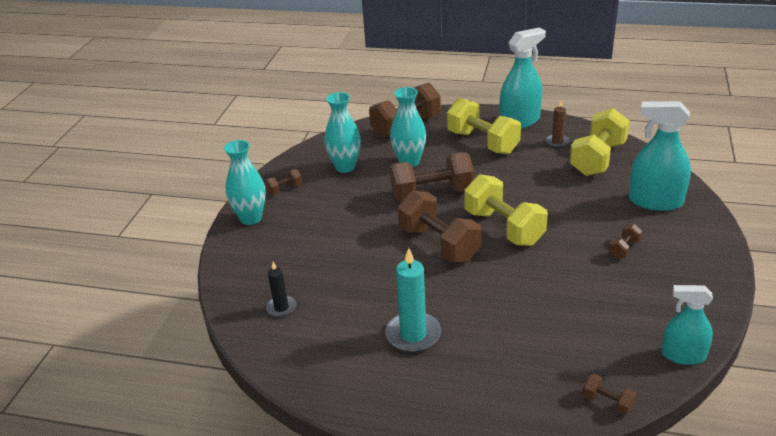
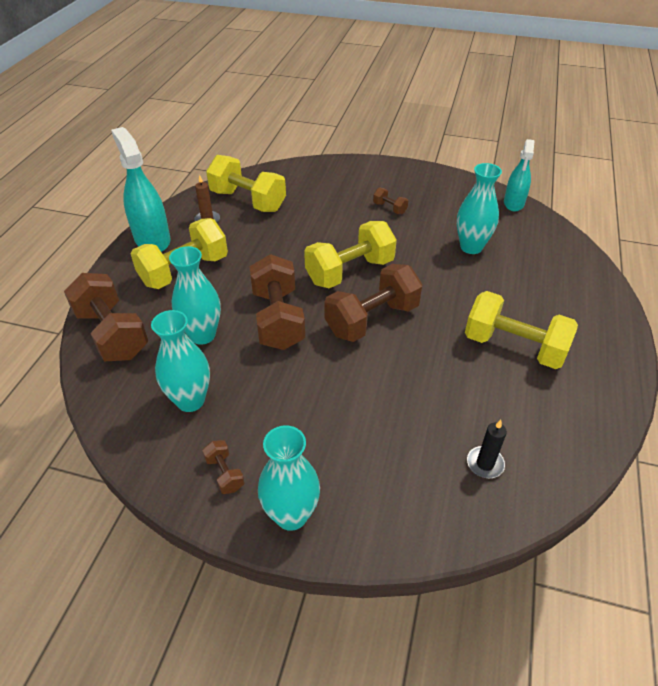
camera: 90 degrees left, 10 degrees up
(413, 334) = (514, 347): turquoise candle -> yellow dumbbell
(570, 311) = (471, 247): none -> turquoise vase
(607, 402) = (570, 244): brown dumbbell -> none
(655, 201) = (324, 182): turquoise spray bottle -> none

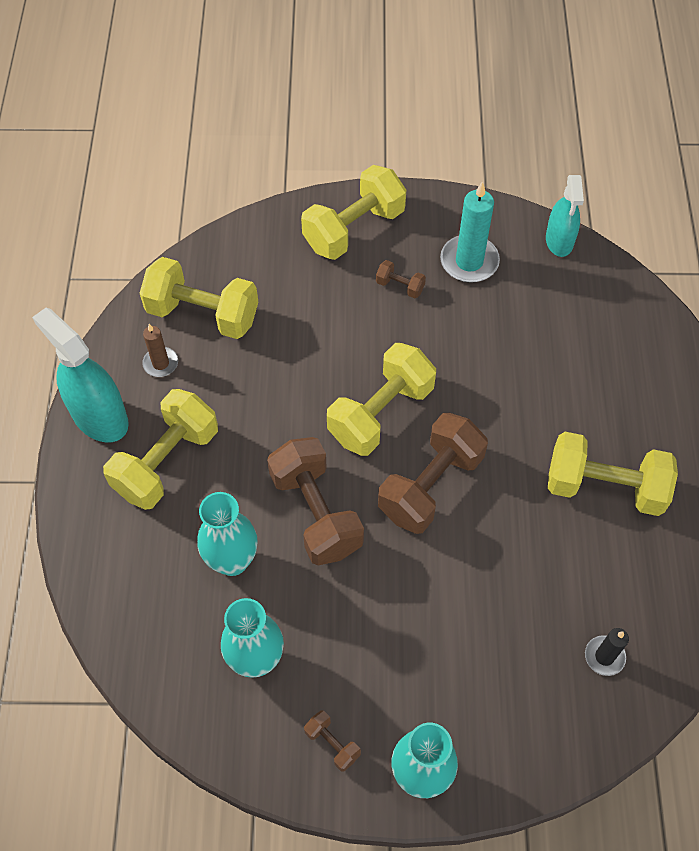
camera: 15 degrees left, 15 degrees up
(112, 334) = (118, 587): brown dumbbell -> none
(368, 176) = (354, 229): none -> yellow dumbbell
(444, 204) = (469, 261): none -> turquoise candle
(471, 247) = (521, 334): turquoise vase -> none

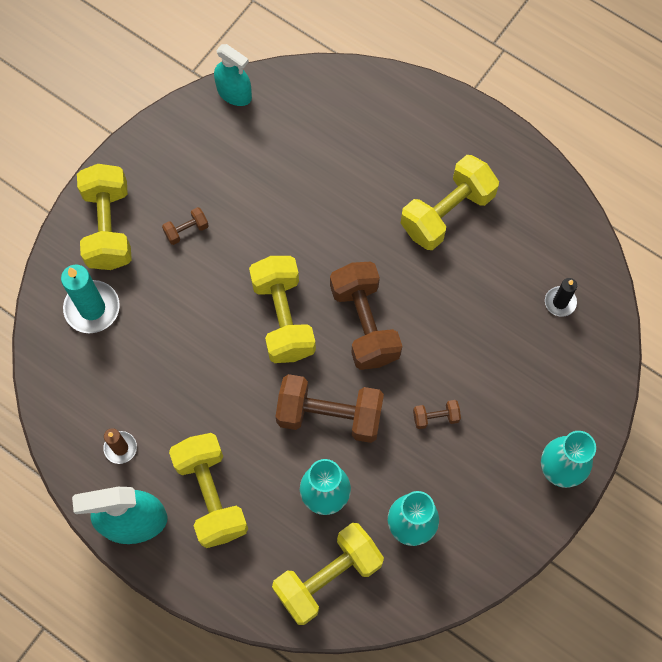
camera: 55 degrees left, 10 degrees up
(203, 314) = (99, 389): yellow dumbbell -> yellow dumbbell (328, 577)
(332, 744) = (502, 514): brown dumbbell -> brown dumbbell (435, 417)
(469, 261) = (203, 167): turquoise candle -> turquoise candle (92, 308)

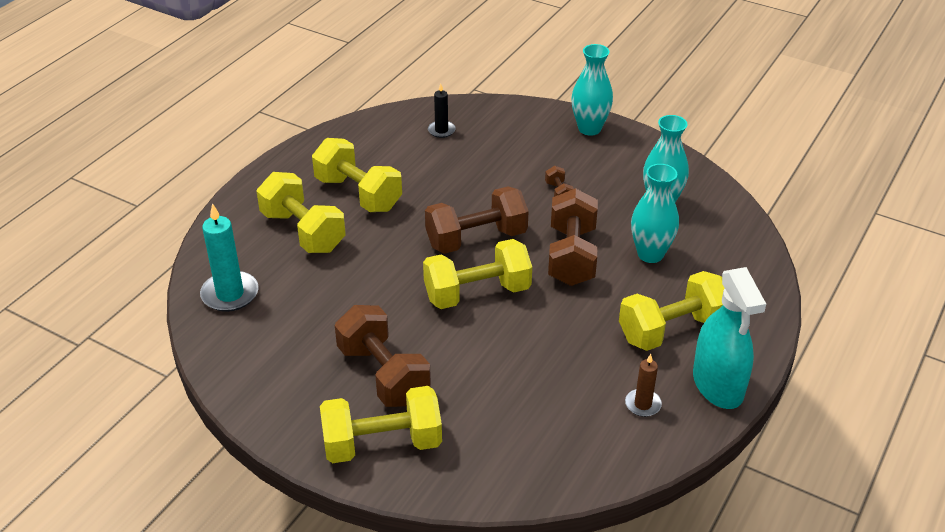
camera: 95 degrees left, 30 degrees down
(92, 308) = (486, 447): turquoise candle -> turquoise candle (230, 294)
(186, 230) = (383, 375): brown dumbbell -> brown dumbbell, size x2.27
(234, 93) = (212, 350): turquoise spray bottle -> none
(328, 577) = (722, 248): yellow dumbbell -> yellow dumbbell (303, 231)

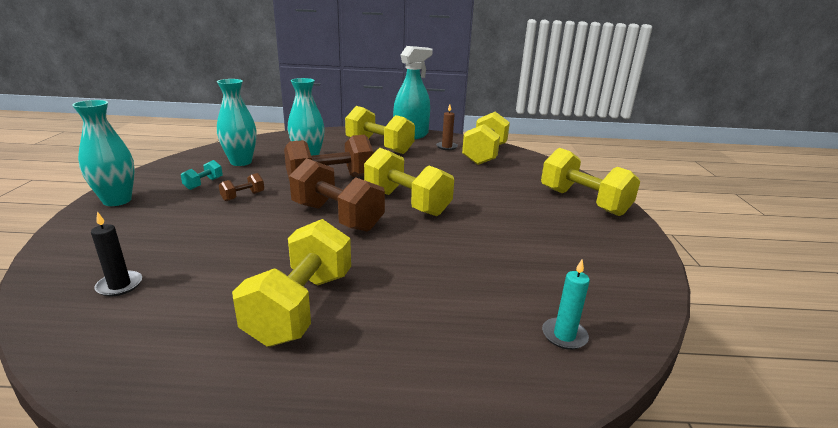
camera: 120 degrees left, 15 degrees down
(230, 294) = (564, 335): turquoise candle -> turquoise candle, size x0.57
(303, 231) = (407, 324): yellow dumbbell -> yellow dumbbell (484, 155)
(383, 375) = (532, 216): brown dumbbell -> none
(606, 174) = (203, 184): none -> turquoise dumbbell

